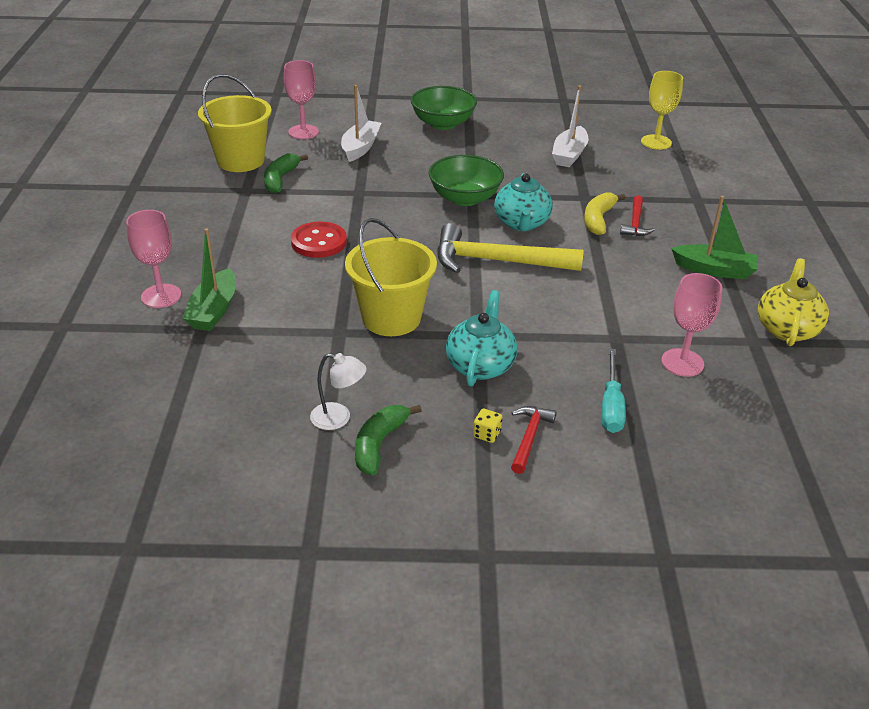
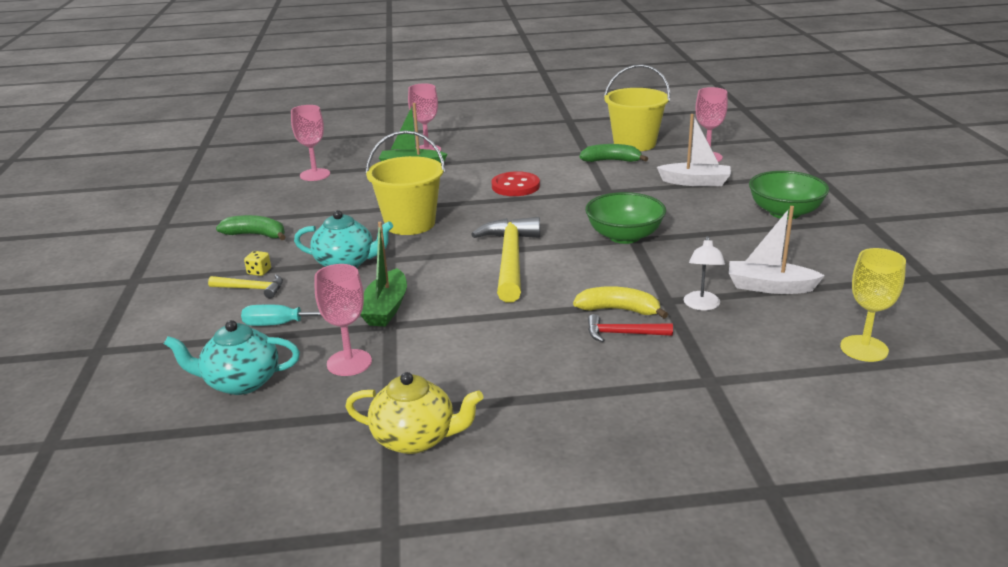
camera: 85 degrees right, 10 degrees down
(190, 397) = (315, 175): none -> pink goblet
(338, 418) = (286, 219): white lamp -> white lamp (702, 306)
(521, 223) = (588, 267): turquoise teapot -> turquoise teapot (241, 382)
(529, 438) = (251, 289): red hammer -> yellow hammer
(714, 270) = (534, 389): green boat -> green boat (386, 308)

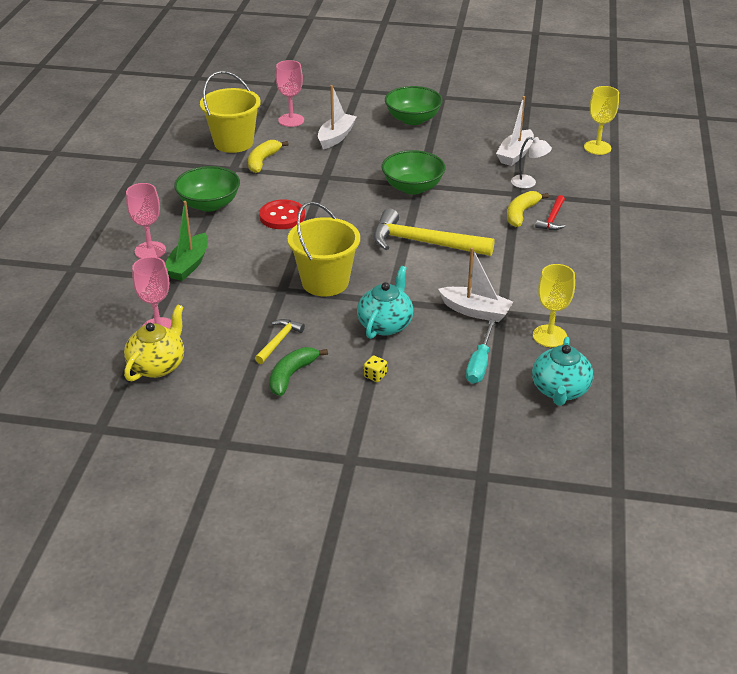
camera: 75 degrees left, 10 degrees up
(251, 289) = (407, 381): yellow hammer -> yellow hammer (279, 341)
(349, 363) = (549, 336): pink goblet -> yellow goblet
(386, 308) = (475, 311): green boat -> white boat
(416, 438) = (648, 317): yellow teapot -> yellow teapot (157, 365)
(515, 155) = (209, 204): none -> green bowl
(611, 161) = (263, 161): green banana -> yellow banana

